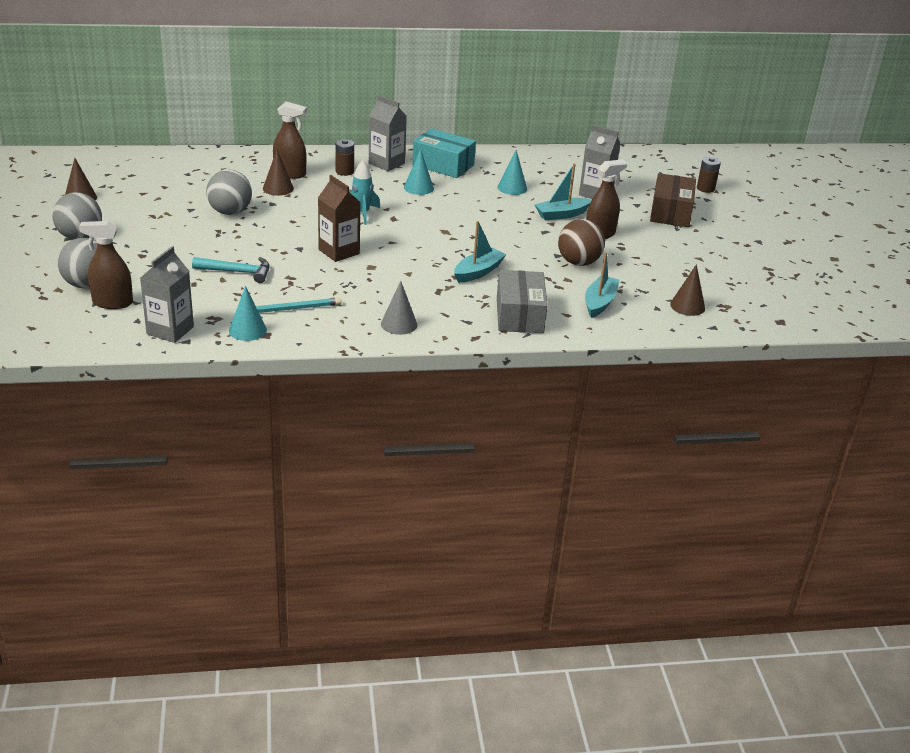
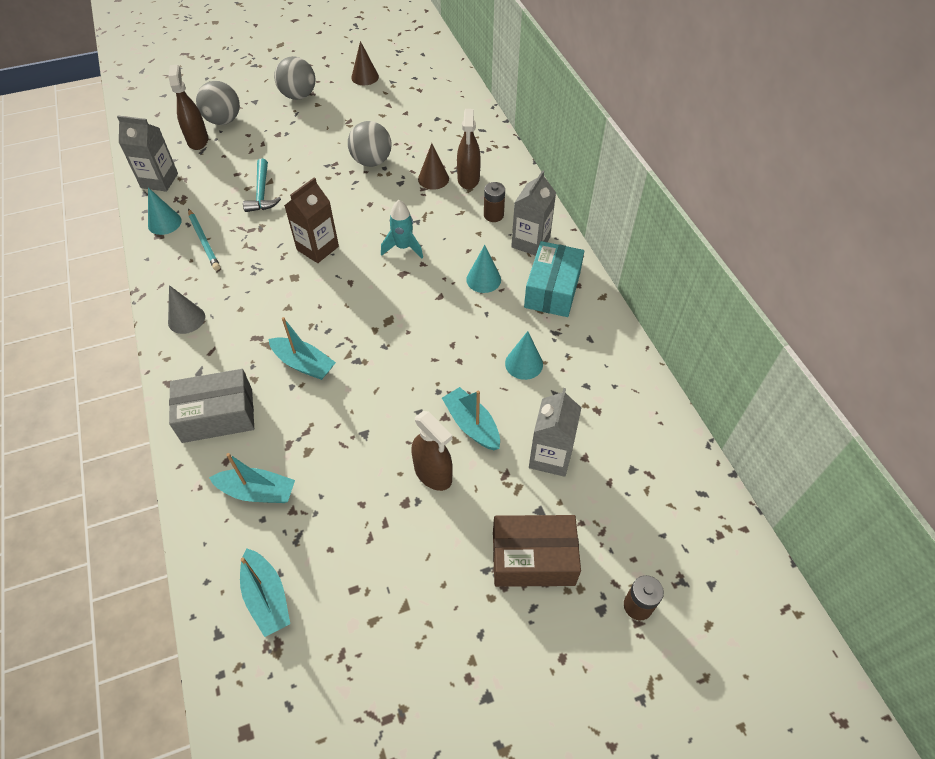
camera: 80 degrees right, 20 degrees up
(578, 262) = (351, 458): brown ball -> none
(687, 306) = (267, 597): brown cone -> turquoise boat

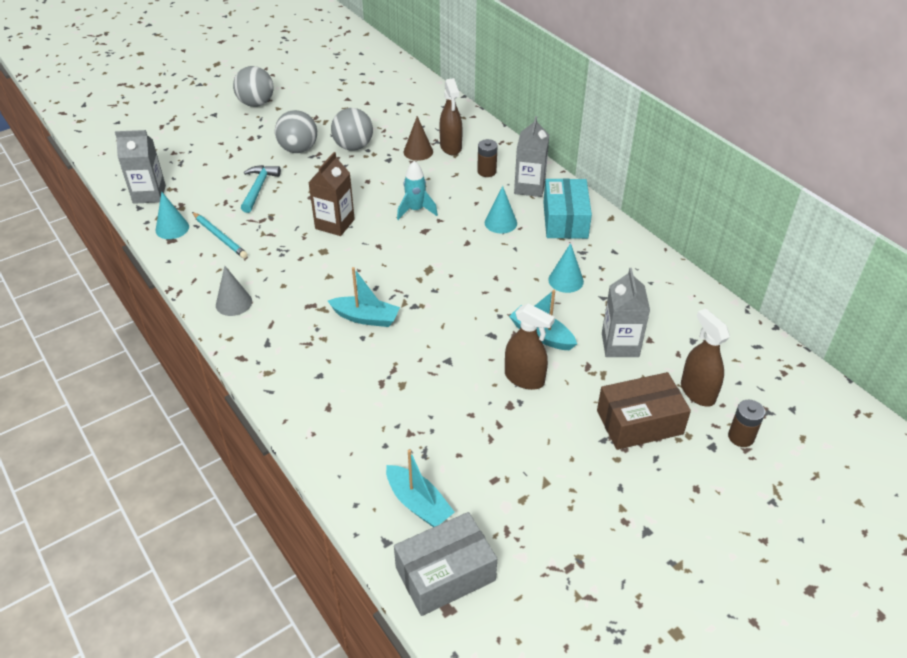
camera: 15 degrees left, 10 degrees down
(198, 140) = (172, 155): brown spray bottle -> brown spray bottle (697, 392)
(217, 415) = (302, 373): grey box -> grey box (445, 574)
(223, 120) = (190, 135): grey ball -> grey ball (298, 149)
(257, 491) = (370, 425): turquoise boat -> none
(262, 193) = (258, 188): turquoise hammer -> turquoise hammer turned 150 degrees counterclockwise
(365, 77) = (314, 79): brown cone -> none

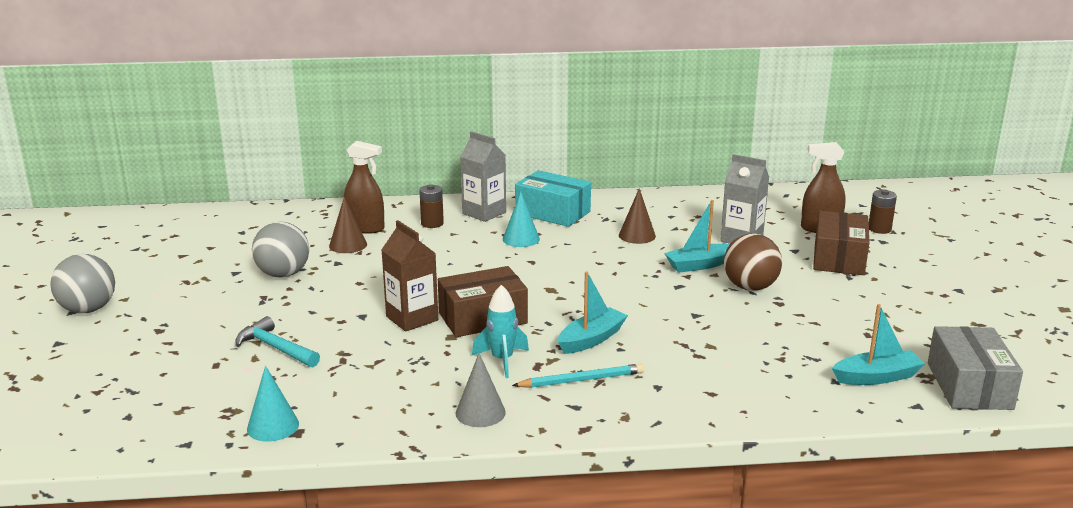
camera: 60 degrees left, 20 degrees down
(149, 194) = (168, 429): grey carton -> none
(220, 237) = (339, 395): turquoise pencil -> turquoise pencil (581, 380)
(298, 149) = (235, 306): grey ball -> none
(359, 254) = (482, 318): none -> brown box
(416, 210) = (447, 271): turquoise rocket -> turquoise rocket (502, 360)
(524, 378) = (750, 287): brown spray bottle -> brown ball
(566, 280) = (637, 235): turquoise cone -> brown cone

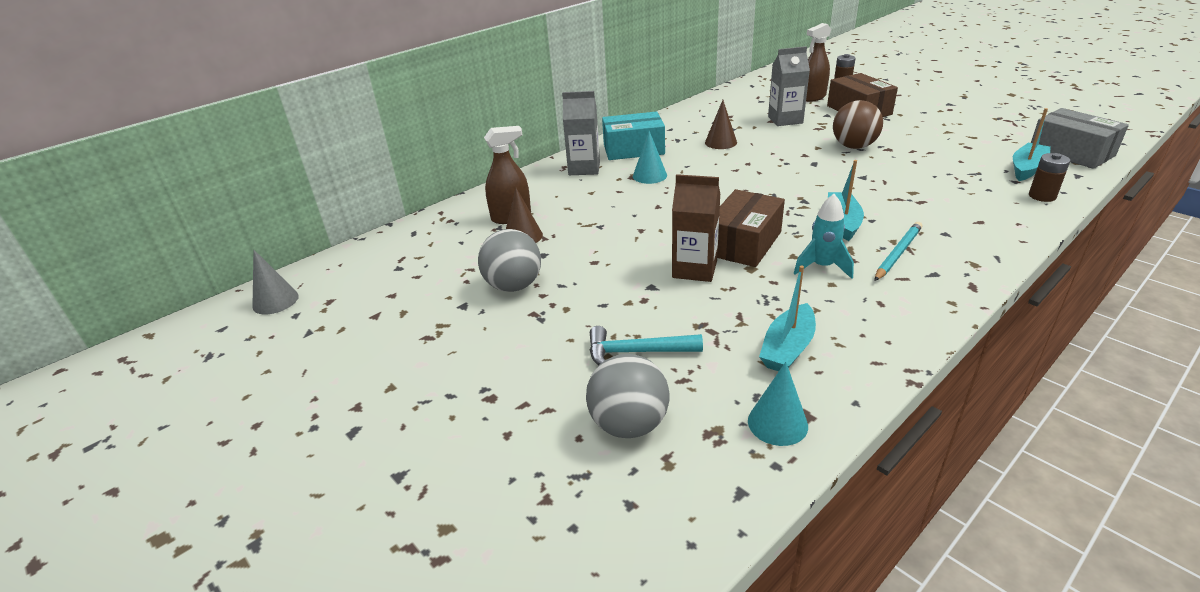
camera: 35 degrees left, 10 degrees up
(88, 309) = (368, 420): grey ball -> grey ball (629, 424)
(432, 223) = (560, 191): brown battery -> brown battery (1042, 196)
(480, 412) = (892, 314): grey cone -> grey cone (275, 301)
(700, 265) = (797, 145): turquoise boat -> turquoise boat (788, 348)

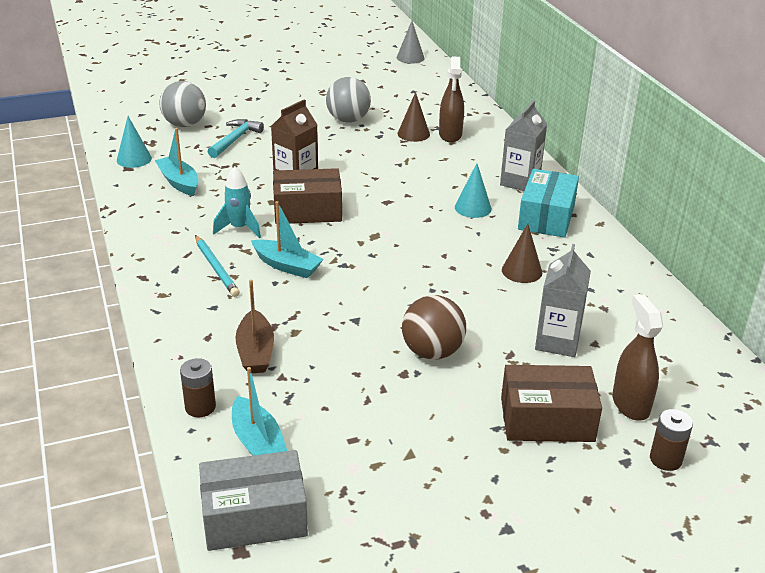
camera: 110 degrees right, 0 degrees up
(743, 243) = (307, 210): brown box -> brown box turned 60 degrees counterclockwise
(958, 198) = (255, 352): none -> brown boat

